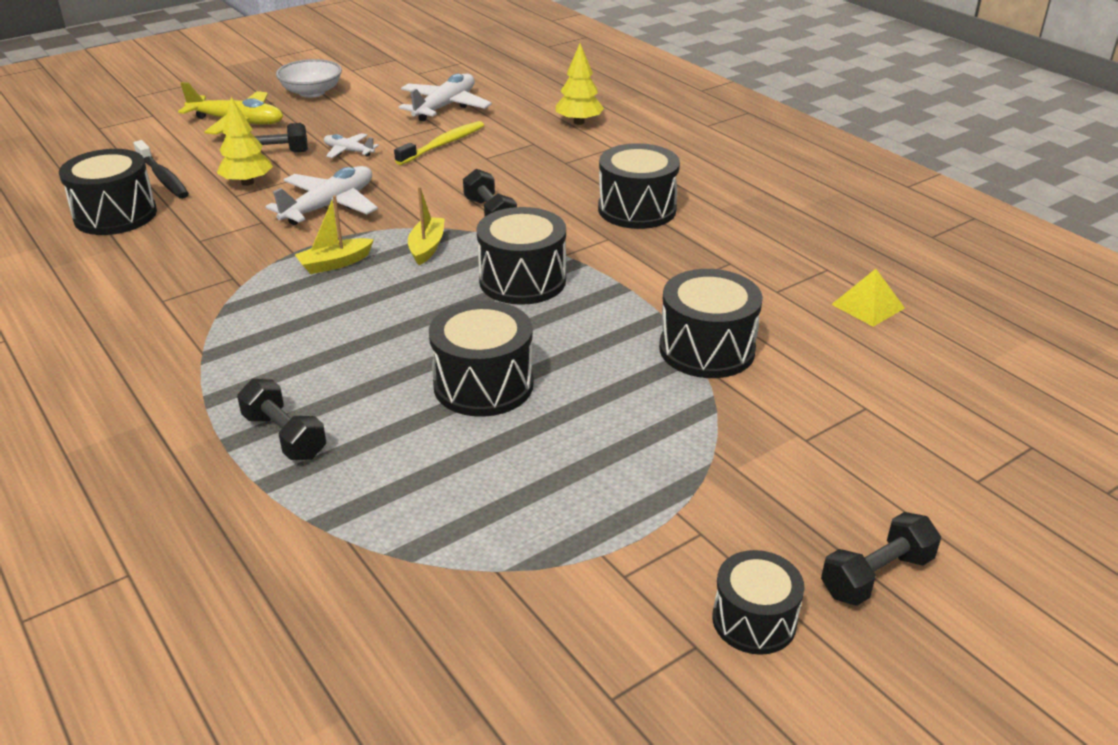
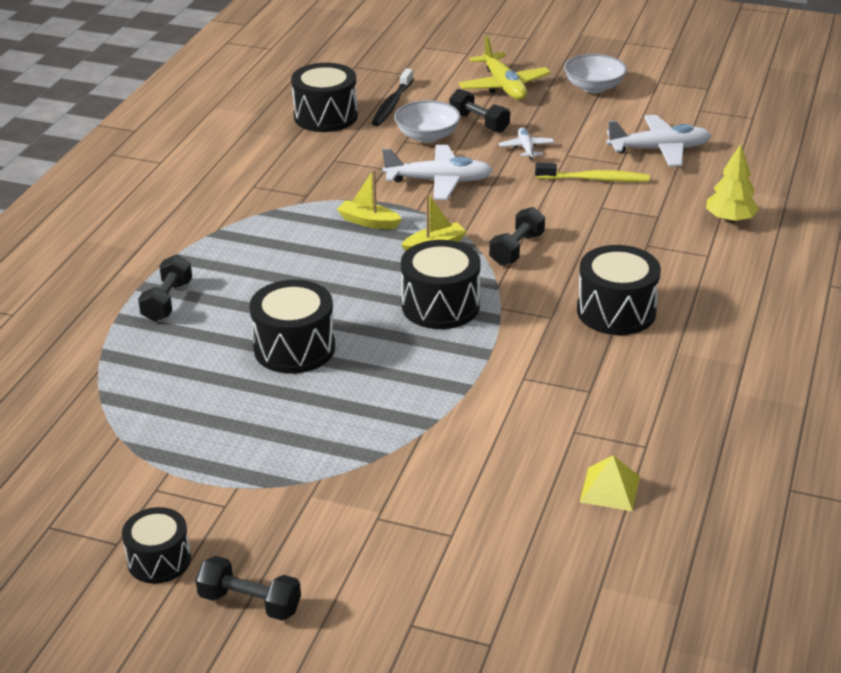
camera: 55 degrees right, 0 degrees up
(247, 182) = (427, 136): yellow tree -> white bowl
(707, 349) = (445, 427): black drum -> none

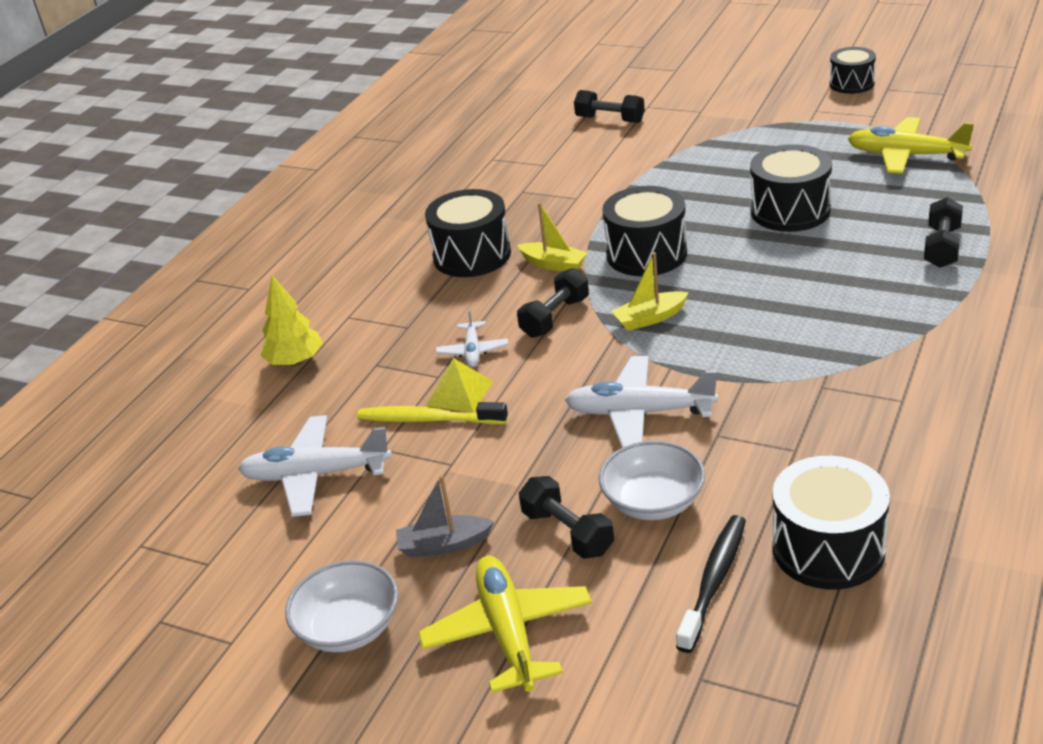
camera: 170 degrees left, 0 degrees up
(148, 417) = (905, 155): none -> yellow plane
(250, 603) = (781, 71): black dumbbell -> black dumbbell (610, 119)
(368, 222) = (731, 348): yellow boat -> yellow boat (553, 264)
(526, 148) = (505, 476): white plane -> white plane (472, 351)
(554, 118) = (444, 545): none -> grey boat
(609, 489) = (529, 134): yellow pyramid -> yellow pyramid (459, 393)

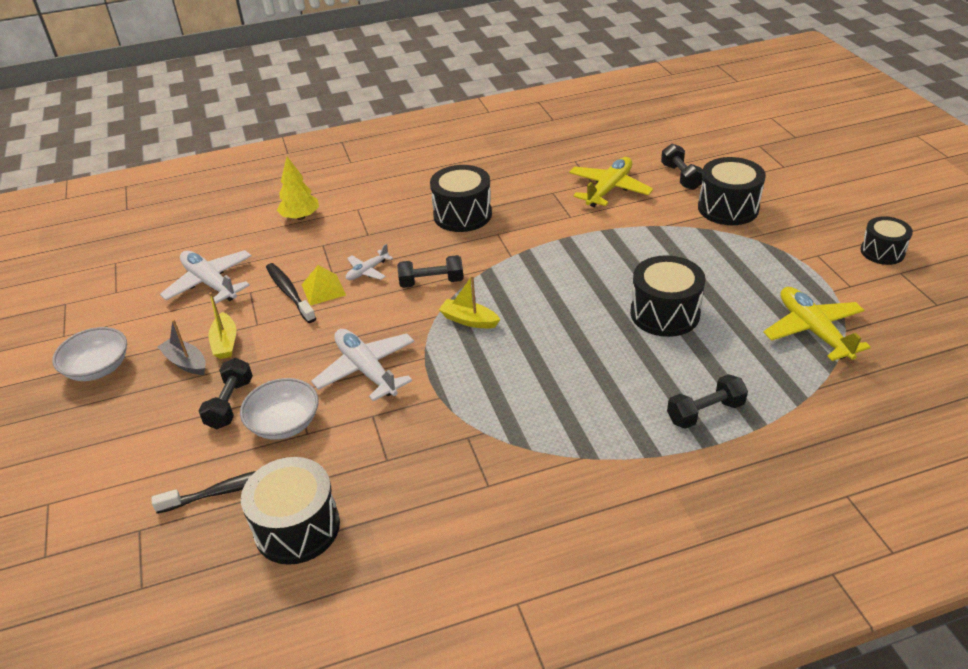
camera: 45 degrees right, 5 degrees up
(429, 419) = (289, 293): yellow toothbrush -> black toothbrush
(508, 632) = (130, 428): yellow plane -> yellow plane (609, 189)
(553, 264) = (487, 250): yellow boat -> yellow boat (225, 343)
(646, 254) = (539, 280): black drum -> black drum (728, 208)

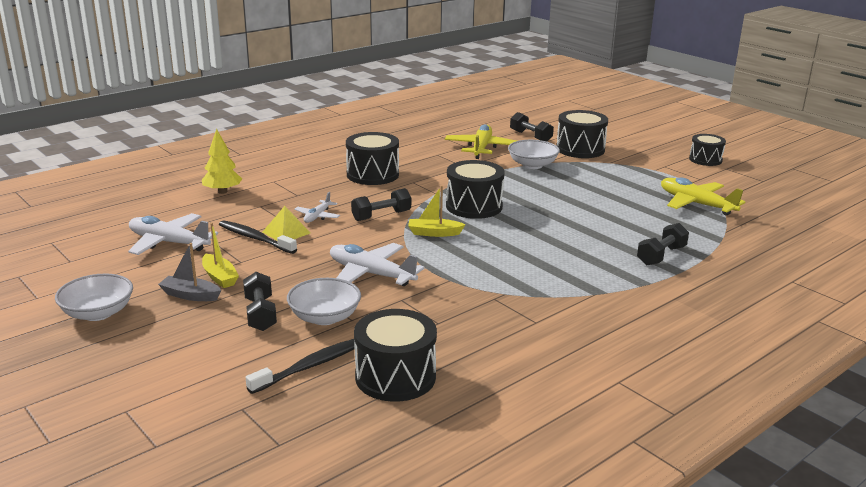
camera: 25 degrees left, 15 degrees down
(651, 227) = (532, 165): none -> white bowl
(665, 313) = (585, 209): black drum -> black drum (474, 206)

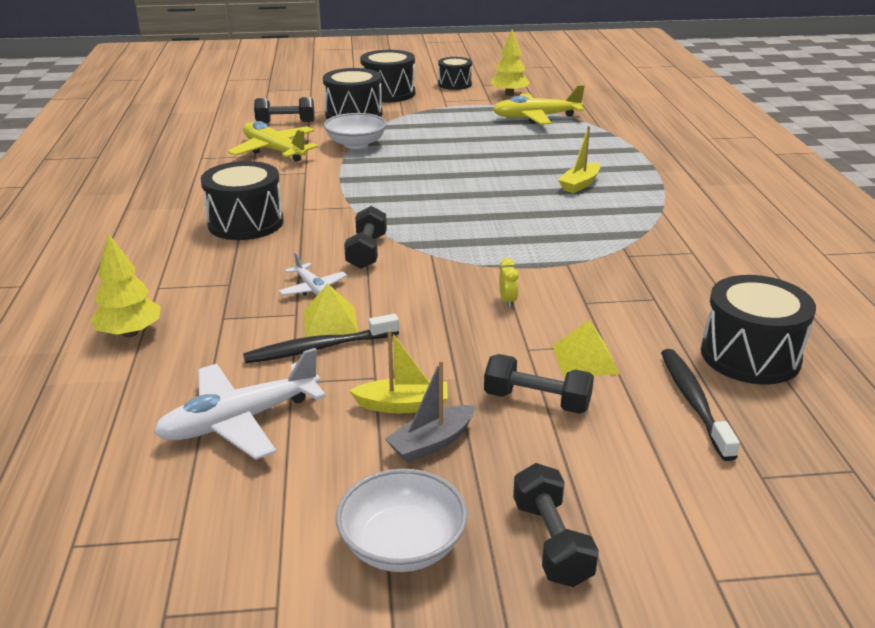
camera: 55 degrees left, 5 degrees up
(325, 317) = (585, 359): white bowl -> yellow pyramid
(371, 274) = (507, 301): white plane -> yellow clock
(434, 233) = (449, 238): yellow boat -> yellow boat (580, 184)
(474, 206) = (412, 199): black drum -> black drum (388, 93)
(661, 256) = (617, 162): black dumbbell -> black dumbbell (551, 542)
(726, 182) = (509, 94): none -> yellow tree

